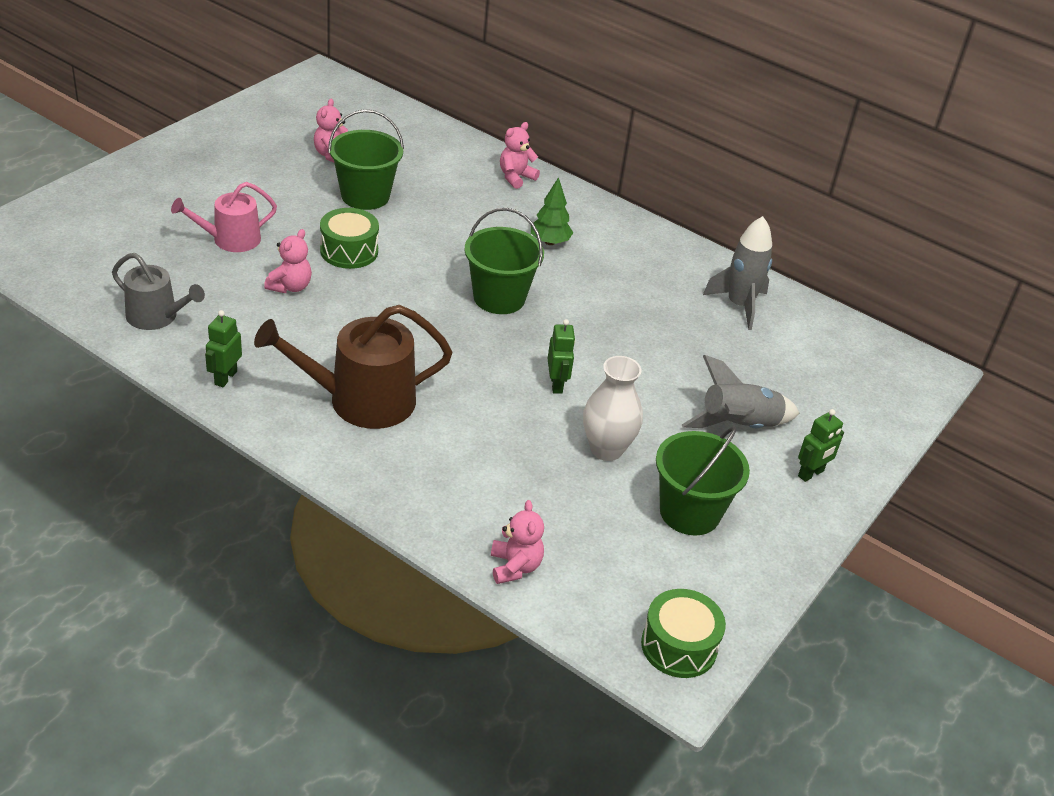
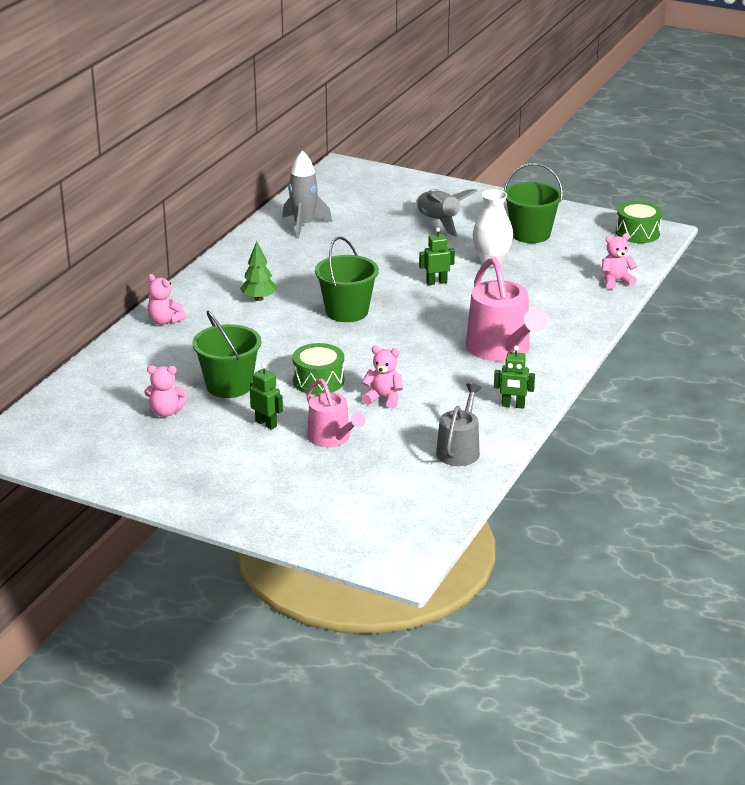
camera: 95 degrees left, 10 degrees down
(360, 400) = (501, 349): brown watering can -> pink watering can
(811, 474) = (470, 201): green robot -> green robot (266, 423)

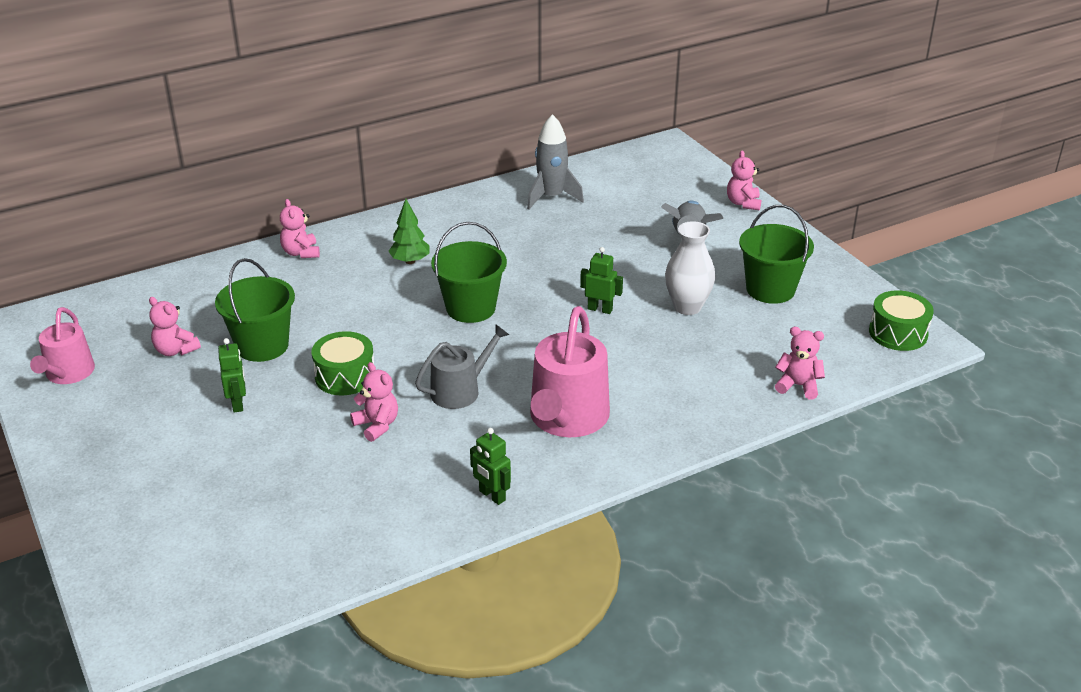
camera: 35 degrees right, 5 degrees up
(332, 438) = (272, 449): pink watering can -> pink watering can (68, 374)
(445, 188) = (743, 203): none -> pink teddy bear
(459, 450) = (369, 525): grey watering can -> grey watering can (460, 390)

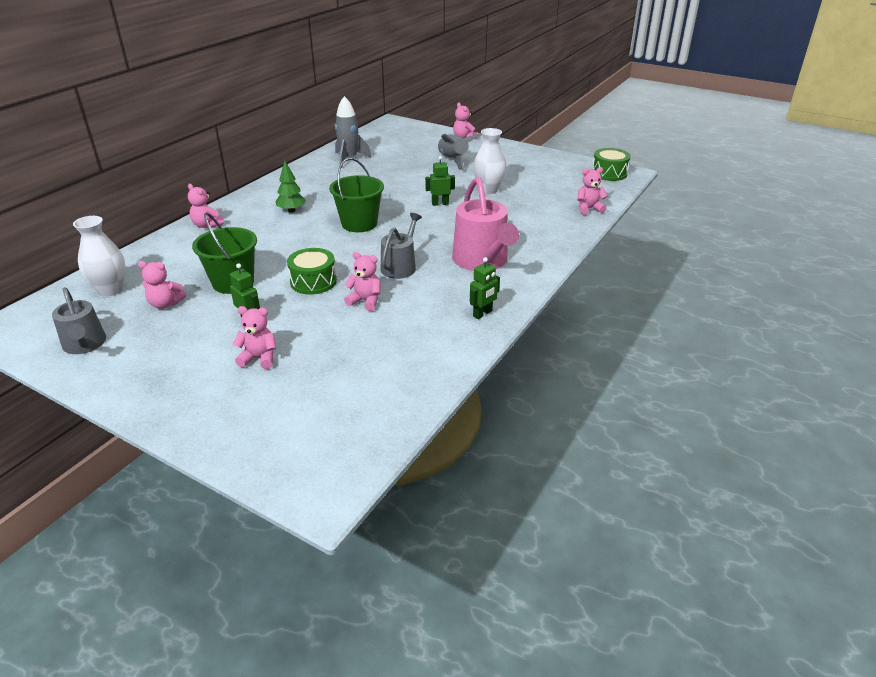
camera: 30 degrees left, 0 degrees up
(68, 374) = (85, 345): pink watering can -> grey watering can
(140, 312) = (111, 290): none -> white vase
(207, 457) = (259, 358): none -> pink teddy bear
(492, 496) = (483, 313): green robot -> green robot turned 60 degrees counterclockwise
(770, 289) = (523, 171): green bucket -> none

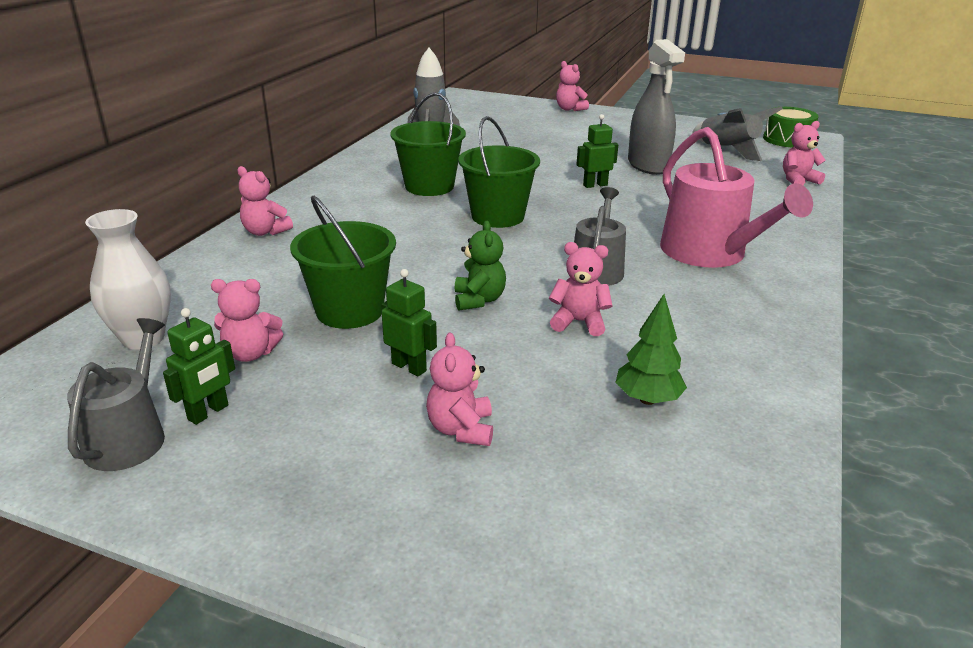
camera: 10 degrees left, 5 degrees down
(85, 345) = (129, 436): grey watering can -> grey watering can turned 135 degrees counterclockwise
(259, 358) = (461, 429): pink teddy bear -> pink teddy bear turned 90 degrees counterclockwise
(291, 210) = (386, 205): green tree -> green tree (647, 399)
(313, 281) = (479, 300): green drum -> green teddy bear
(327, 198) = (429, 186): none -> green bucket
(453, 160) = (575, 134): grey rocket -> grey rocket (727, 150)
(483, 313) = (769, 326): green robot -> green robot (208, 412)
(488, 190) = (648, 165): white vase -> grey spray bottle

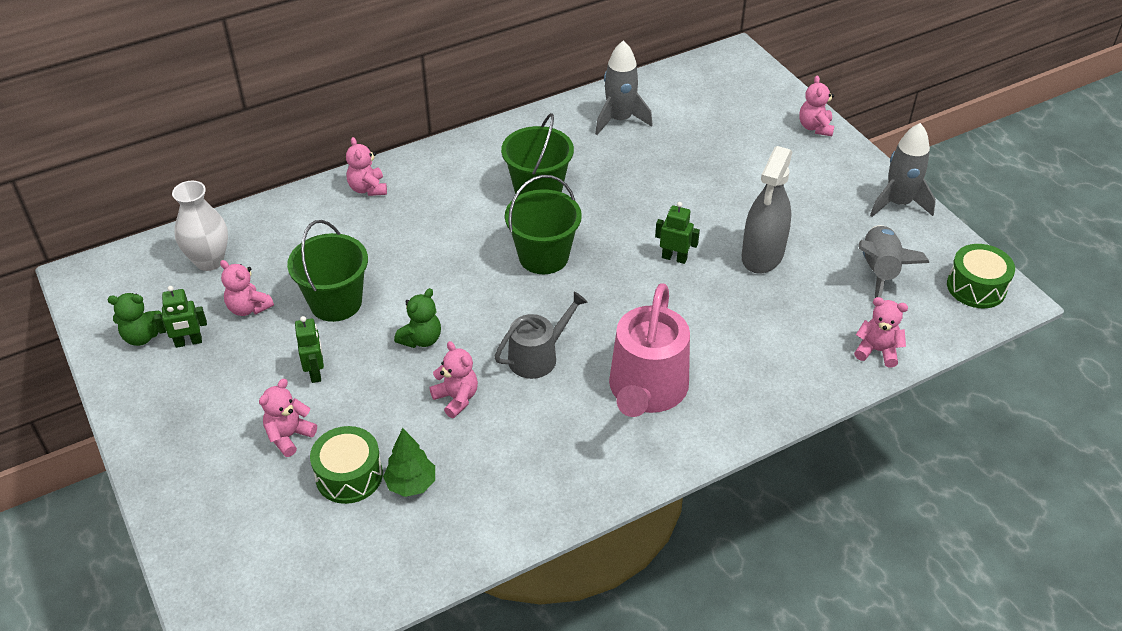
camera: 40 degrees right, 15 degrees up
(129, 436) = (142, 336): grey watering can -> green teddy bear
(578, 426) = (349, 475): none -> green drum
(678, 123) = (898, 203): none -> grey rocket

